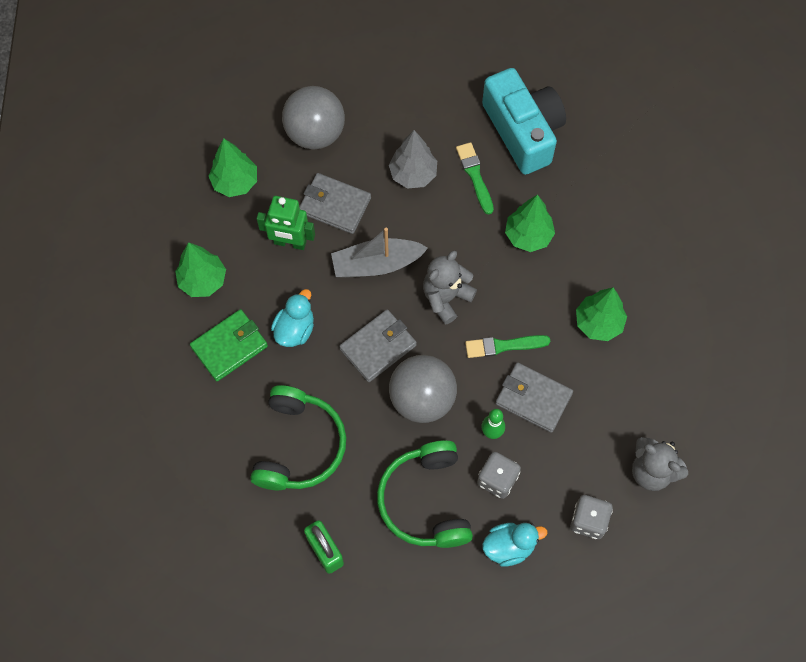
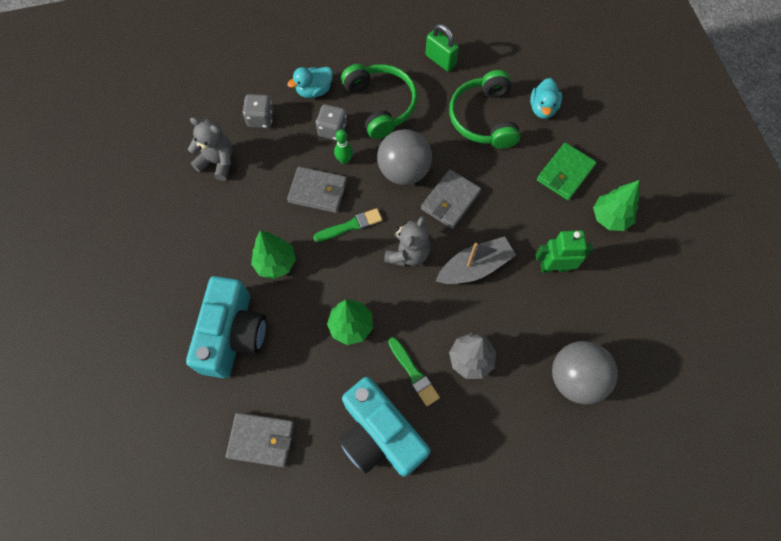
camera: 165 degrees right, 0 degrees up
(235, 182) = (625, 310): green tree -> none
(295, 329) = (520, 198): turquoise duck -> turquoise duck (543, 108)
(335, 205) = (529, 311): grey wallet -> grey wallet (261, 440)
(656, 257) = (233, 335): none -> turquoise camera

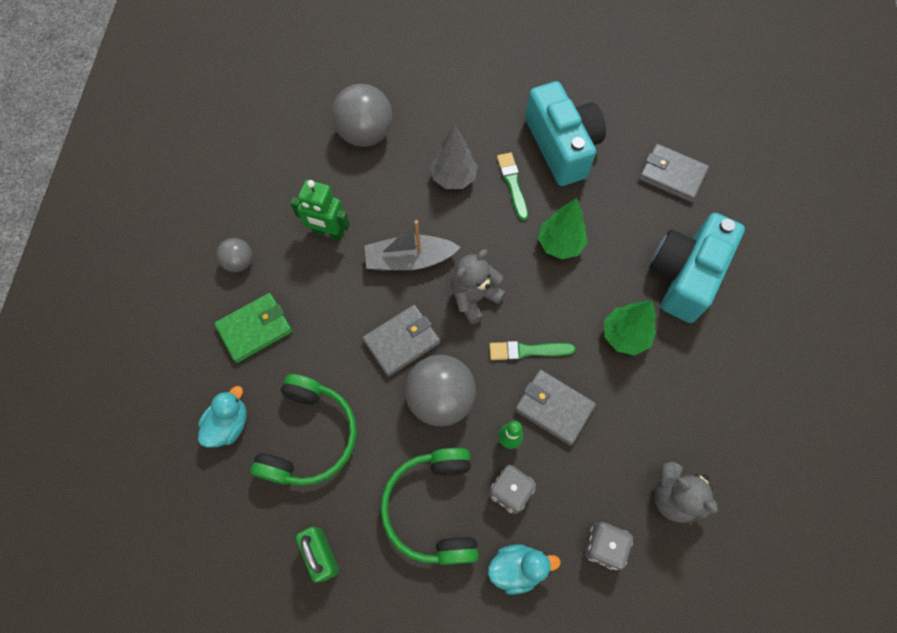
camera: 160 degrees left, 0 degrees up
(610, 218) = (239, 262): green tree -> grey ball

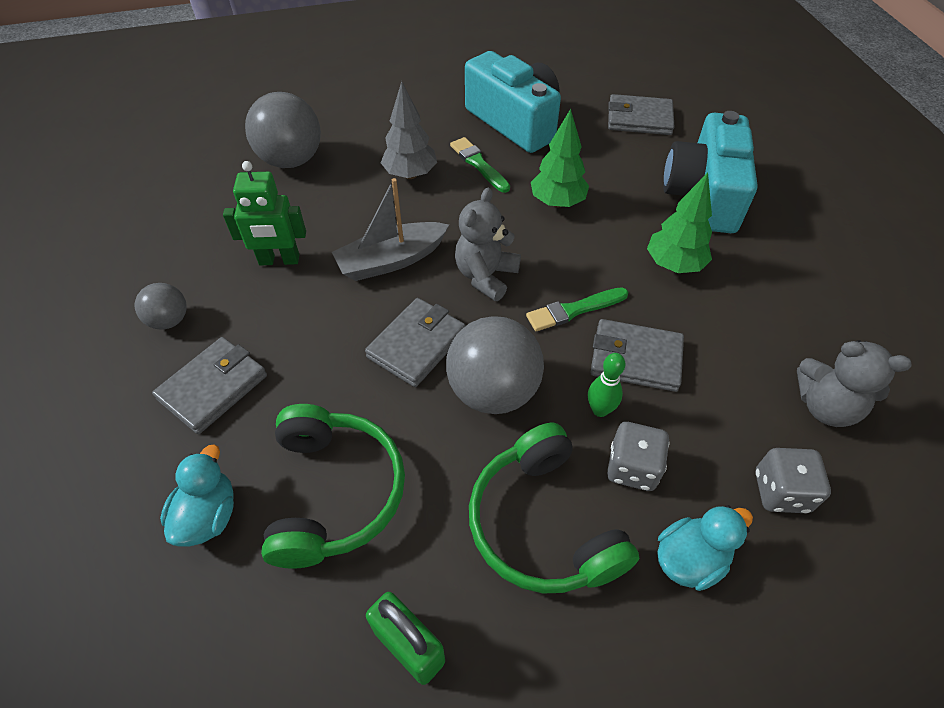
camera: 20 degrees left, 15 degrees down
(255, 329) = (213, 387): green wallet -> grey wallet

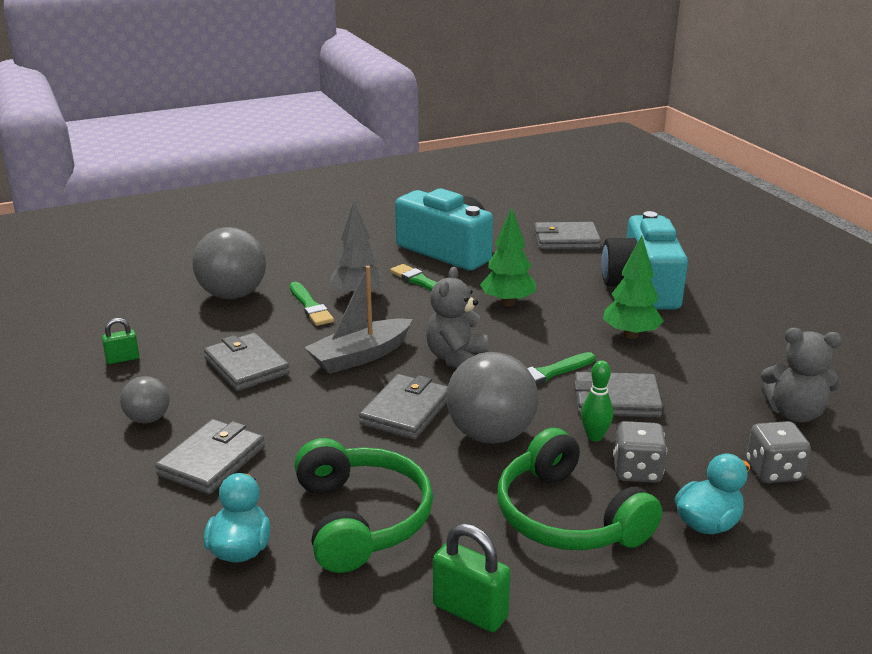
camera: 10 degrees left, 25 degrees down
(167, 235) = (122, 359): none -> green padlock
(279, 260) = (246, 366): green robot -> grey wallet
(361, 184) = (310, 306): none -> green brush

